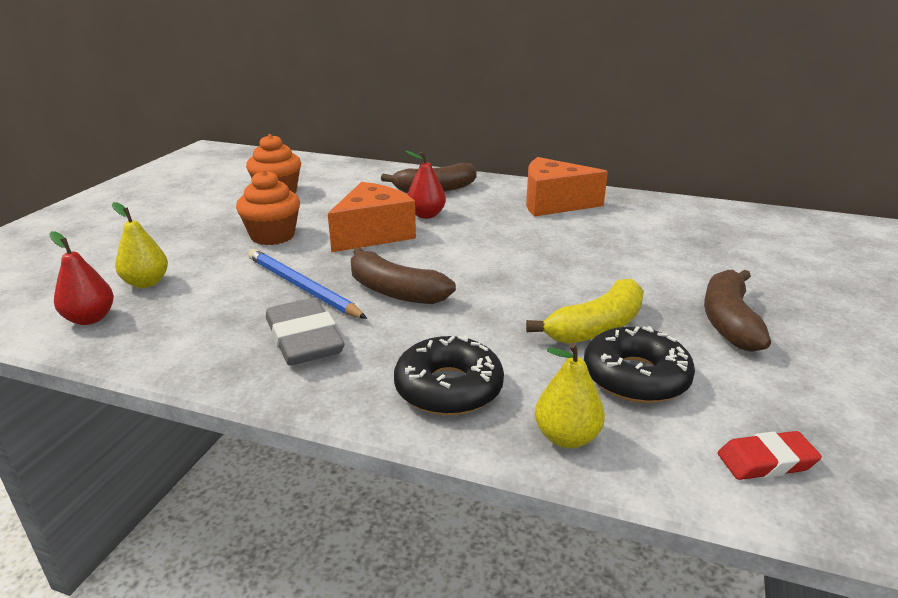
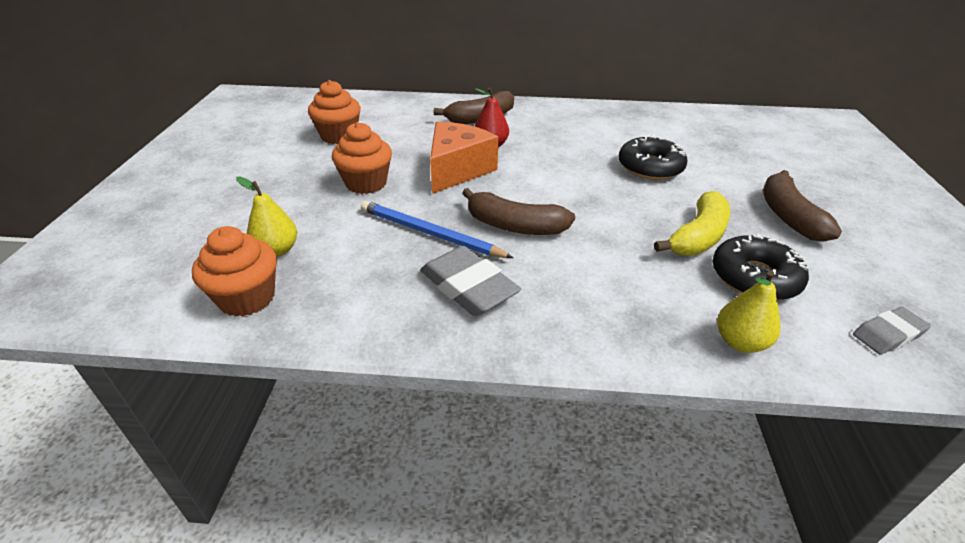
camera: 15 degrees left, 10 degrees up
(90, 318) = (247, 298): red pear -> orange cupcake
(448, 388) = (621, 313): black donut -> black donut (650, 167)
(553, 203) = (589, 122): orange cheese -> none
(766, 461) = (888, 334): red eraser -> grey eraser

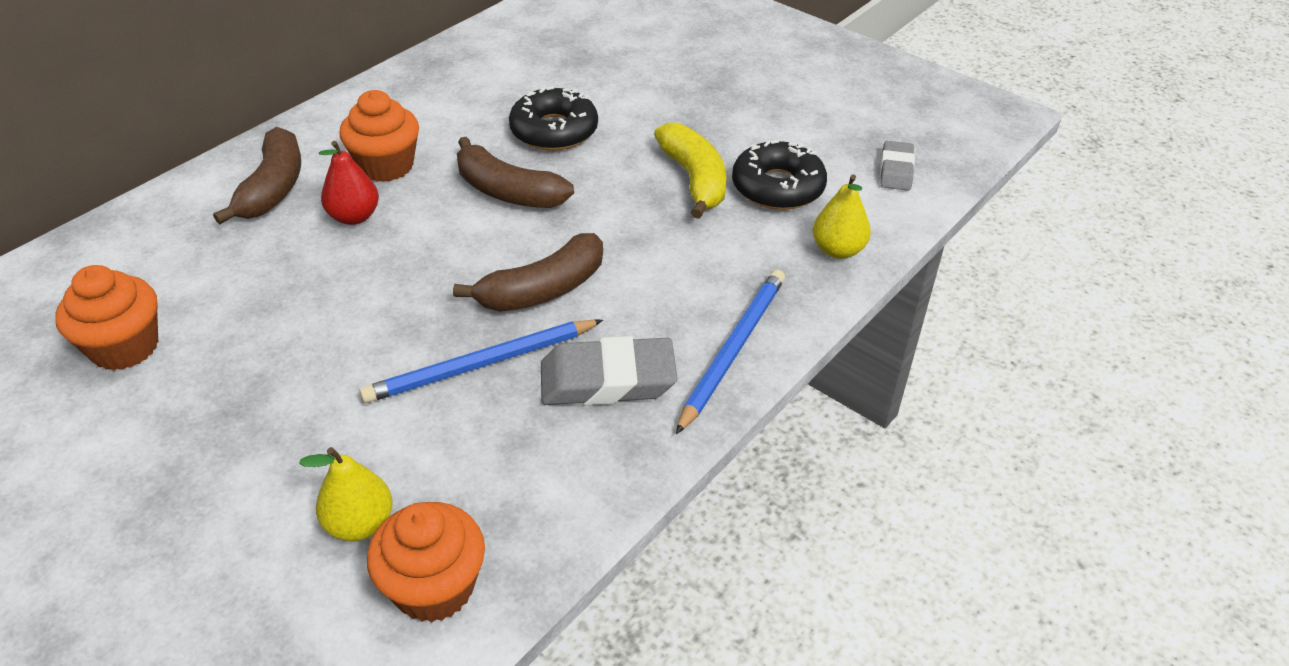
camera: 55 degrees left, 5 degrees up
(366, 183) = (300, 373): orange cupcake -> orange cupcake (386, 166)
(457, 170) = (375, 275): orange cheese -> none
(560, 333) = (732, 350): none -> blue pencil
(788, 216) = (724, 108): brown banana -> brown banana (507, 191)

